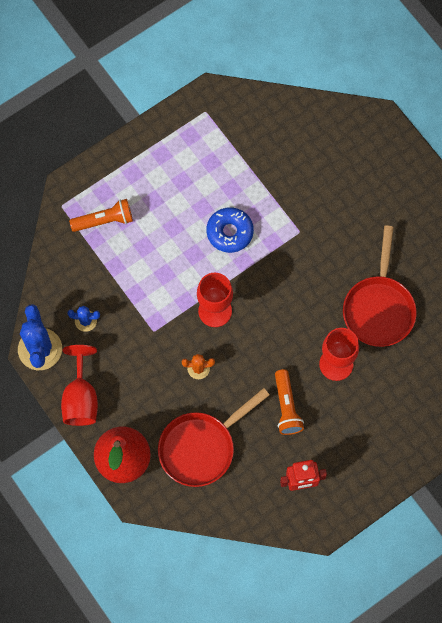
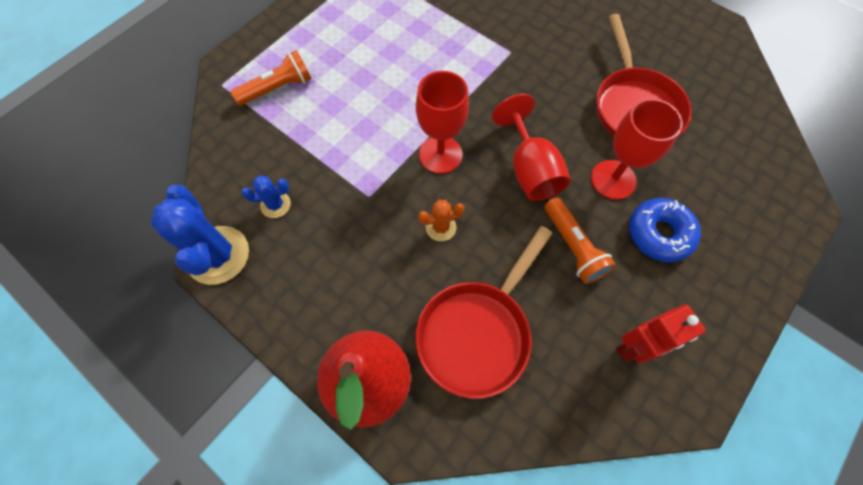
camera: 15 degrees left, 5 degrees down
(81, 398) = (287, 307): red goblet -> red goblet (529, 170)
(230, 232) = (431, 69): blue donut -> blue donut (659, 234)

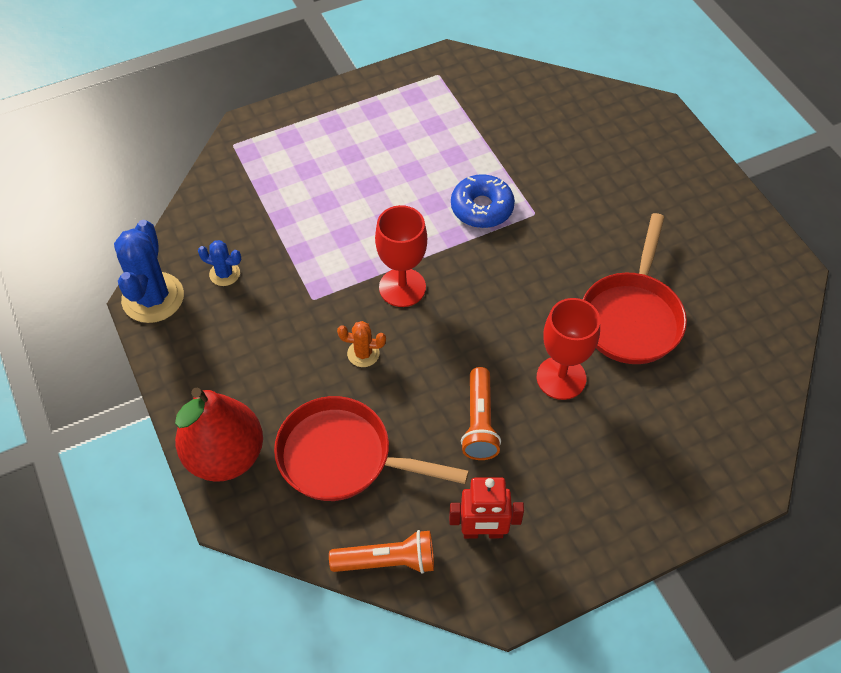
camera: 25 degrees right, 10 degrees down
(277, 88) = (282, 167): orange flashlight -> orange flashlight (387, 561)
(477, 332) = (343, 457): red pan -> red pan turned 45 degrees clockwise
(529, 170) = (482, 335): red goblet -> none
(659, 234) = (574, 446): blue donut -> blue donut (482, 208)

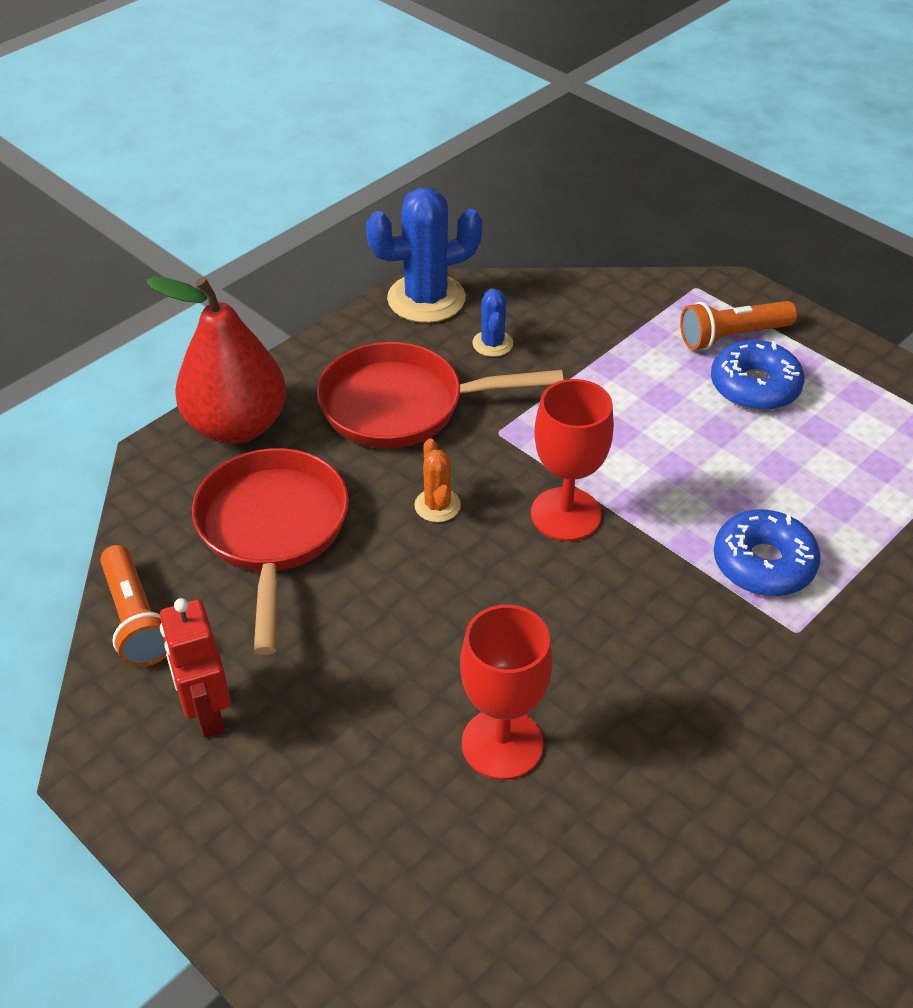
camera: 70 degrees right, 10 degrees down
(341, 153) = (754, 386): none -> blue donut
(479, 422) = (381, 662): orange flashlight -> orange flashlight (732, 336)
(632, 317) = (669, 816): red pan -> red pan (403, 406)

